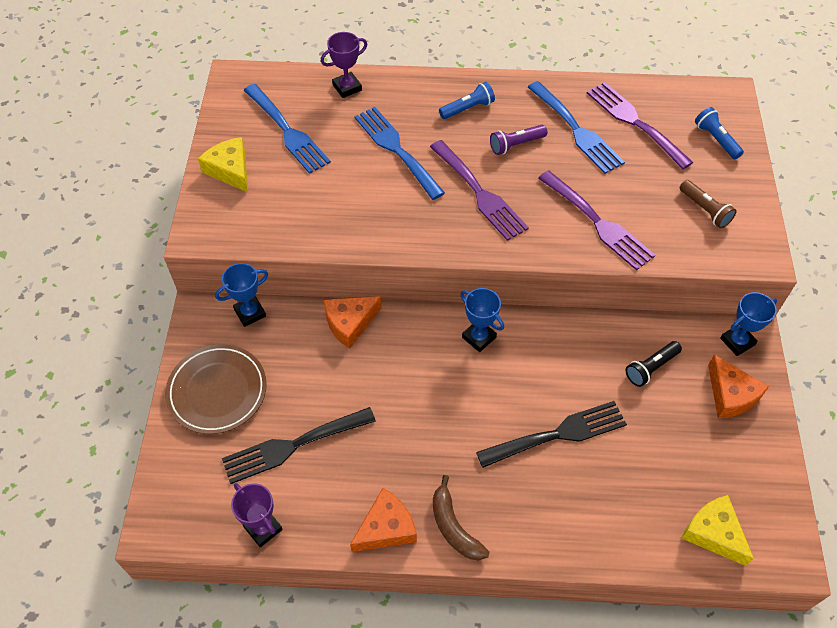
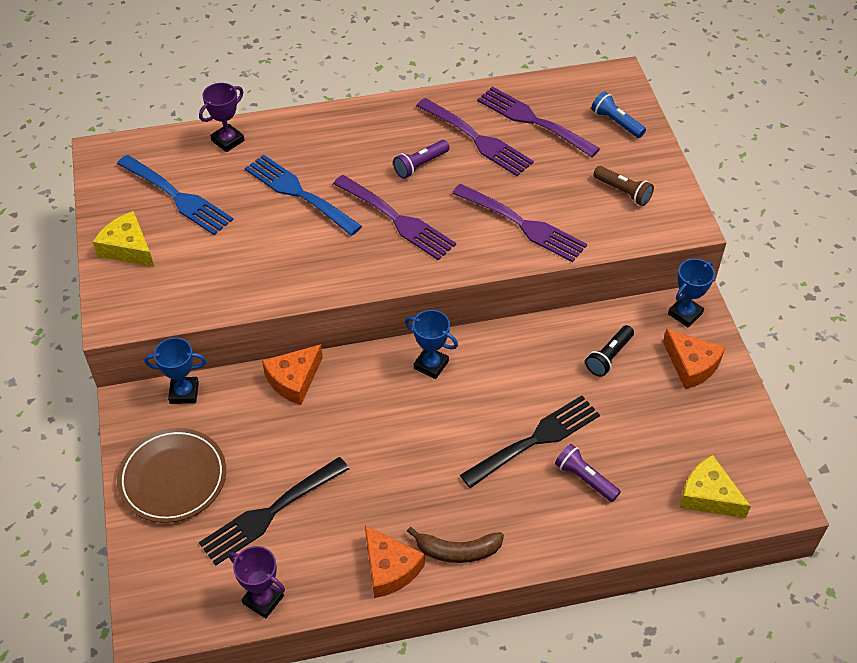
camera: 15 degrees left, 5 degrees down
(250, 313) = (184, 392): blue trophy -> blue trophy turned 45 degrees clockwise
(386, 528) = (389, 568): orange cheese -> orange cheese turned 105 degrees clockwise
(454, 527) = (457, 551): brown banana -> brown banana turned 45 degrees counterclockwise
(468, 108) = (361, 138): blue flashlight -> none
(577, 130) = (477, 139): blue fork -> purple fork
(595, 485) = (585, 478): none -> purple flashlight

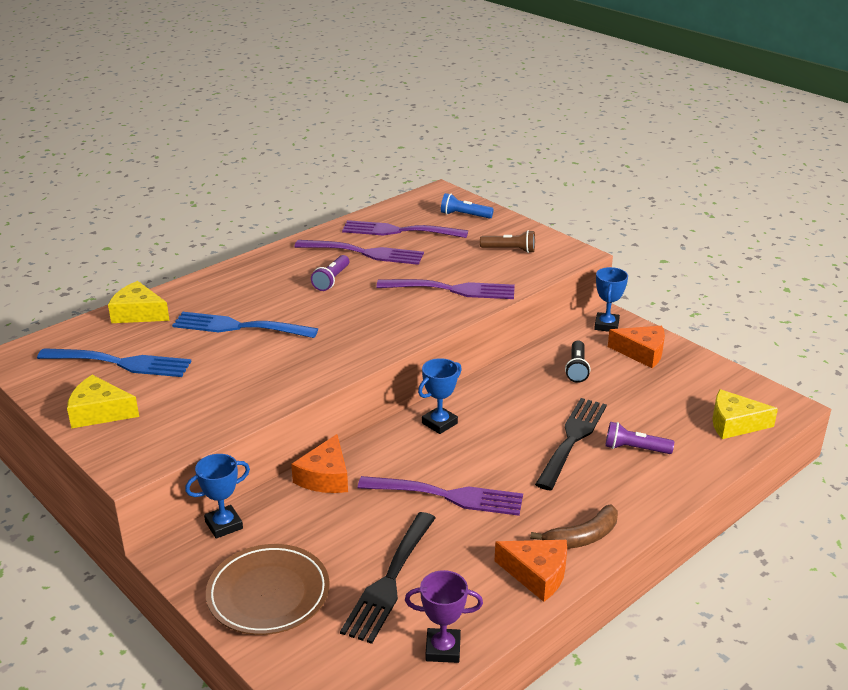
camera: 30 degrees left, 20 degrees down
(228, 141) = (138, 313): purple trophy -> yellow cheese
(397, 219) = (344, 317): purple fork -> purple fork (448, 496)
(431, 365) = (439, 423): blue trophy -> blue trophy turned 45 degrees counterclockwise

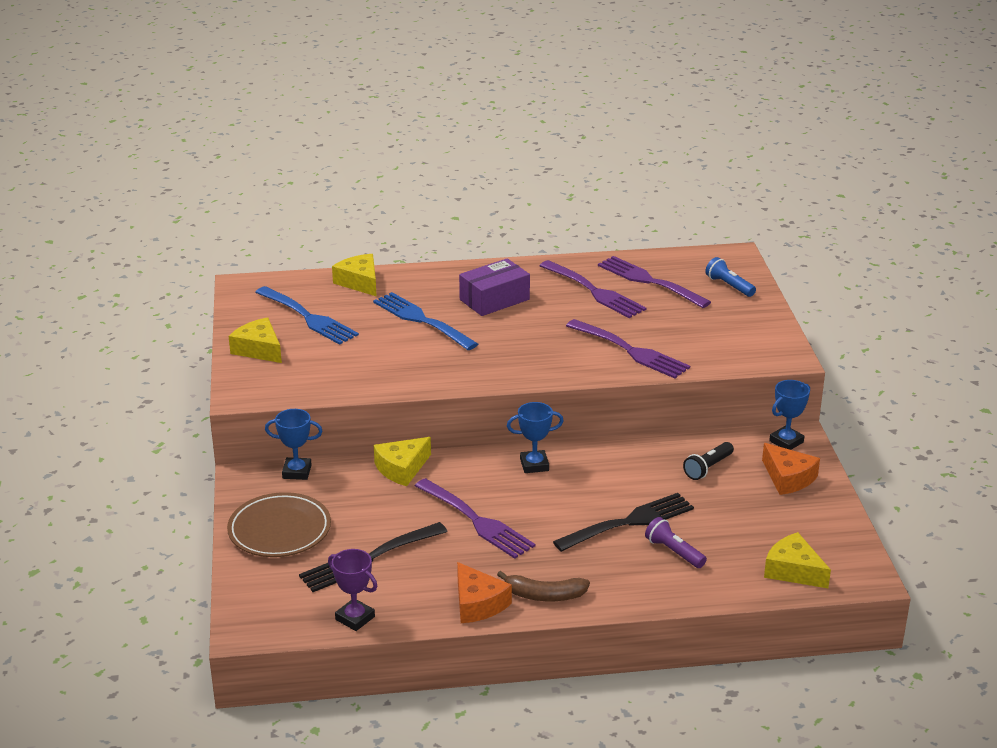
camera: 35 degrees right, 0 degrees up
(285, 287) = (494, 299): none -> purple box
(325, 477) = (402, 468): orange cheese -> yellow cheese
(331, 280) = (538, 306): purple flashlight -> none
(509, 250) = (729, 333): brown flashlight -> none

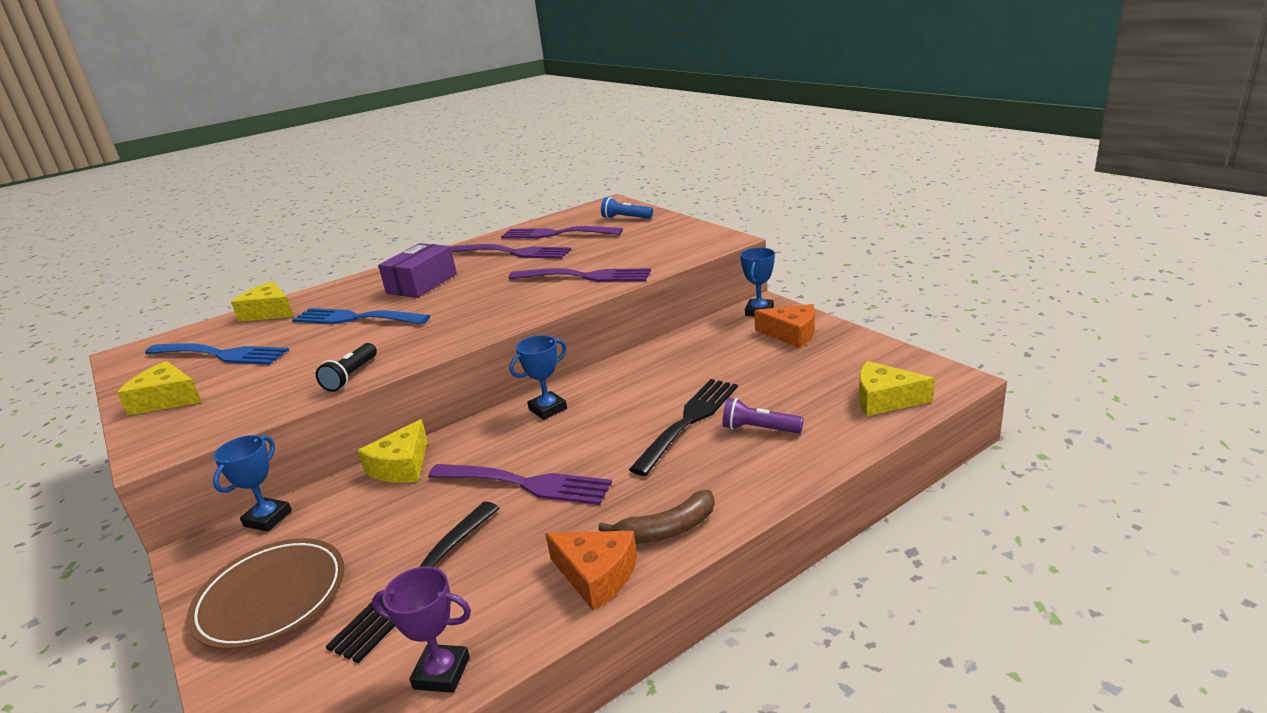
camera: 25 degrees left, 5 degrees down
(297, 472) = (268, 518): blue trophy -> blue trophy turned 45 degrees counterclockwise
(708, 468) = (715, 352): black flashlight -> black flashlight (351, 376)

